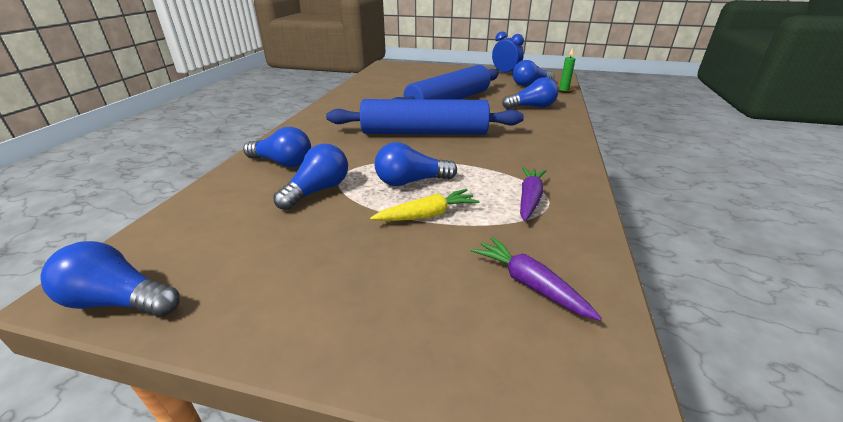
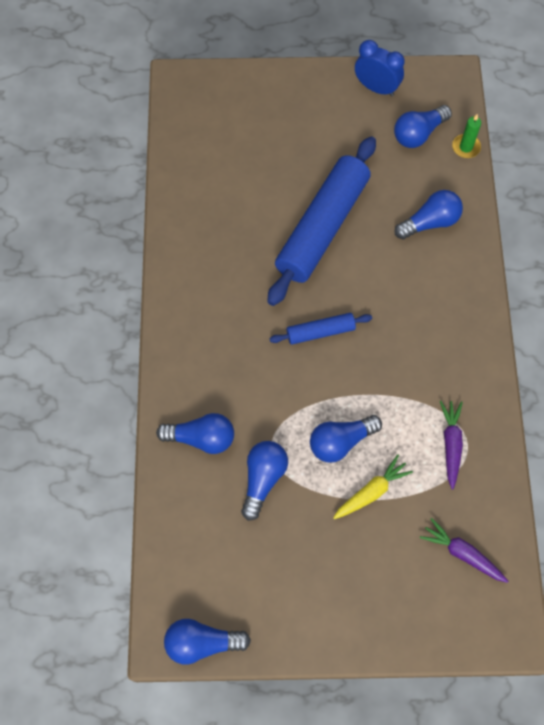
camera: 15 degrees left, 35 degrees up
(424, 133) = (320, 332): blue rolling pin -> blue rolling pin, size x0.47

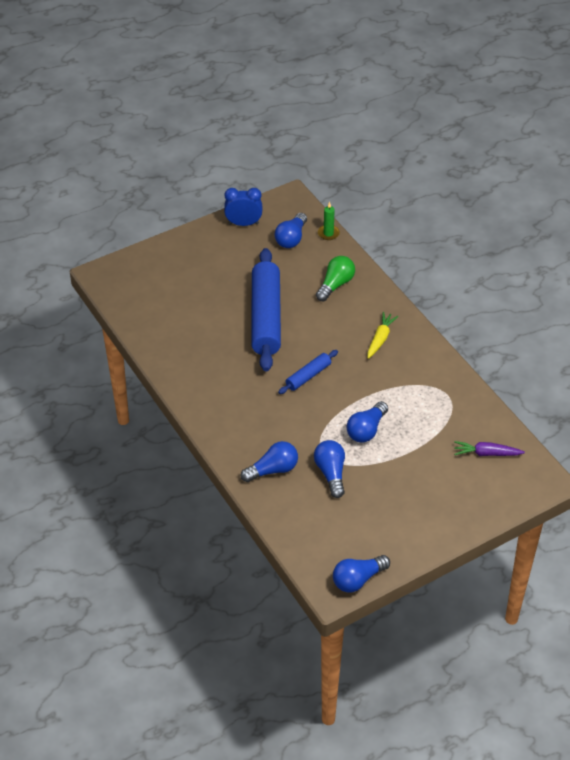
camera: 30 degrees left, 20 degrees down
(371, 491) = (406, 447): yellow carrot -> yellow carrot (380, 339)
(430, 222) = (335, 285): blue light bulb -> green light bulb
(451, 444) = (437, 399): purple carrot -> none

